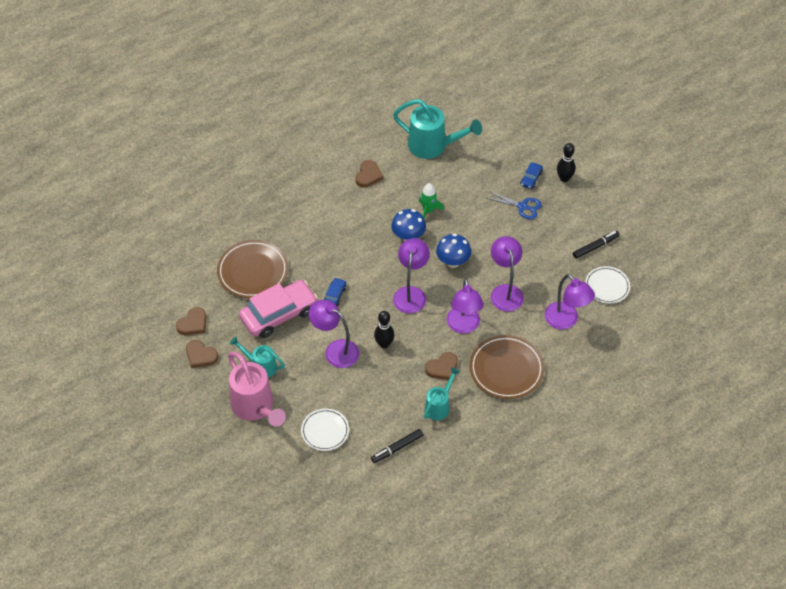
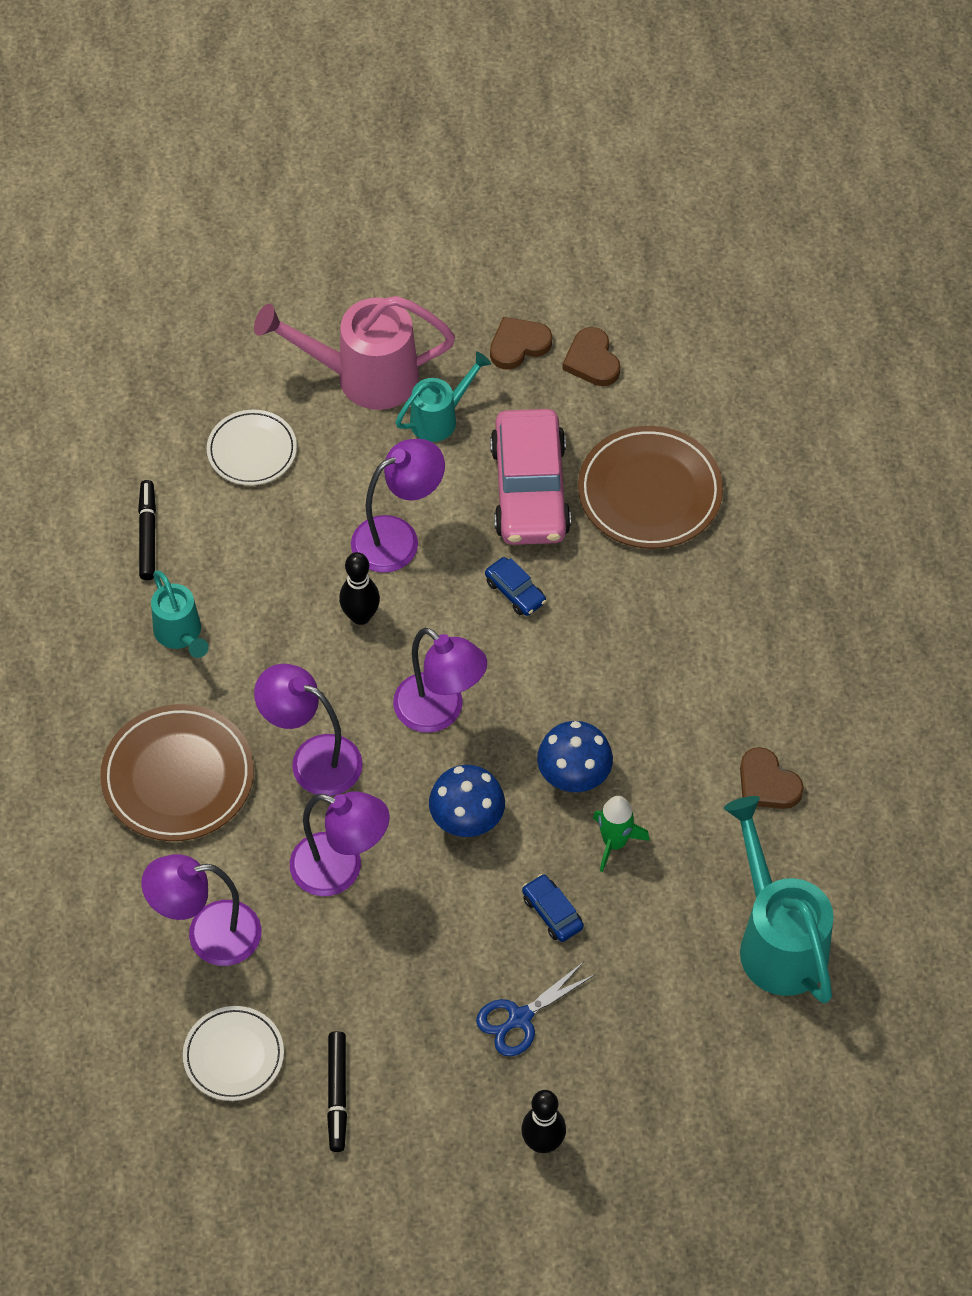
camera: 120 degrees right, 5 degrees up
(433, 146) = (777, 940): turquoise watering can -> turquoise watering can turned 105 degrees clockwise
(442, 368) = (250, 679): brown heart -> none
(531, 178) = (581, 1077): blue car -> blue car (552, 912)

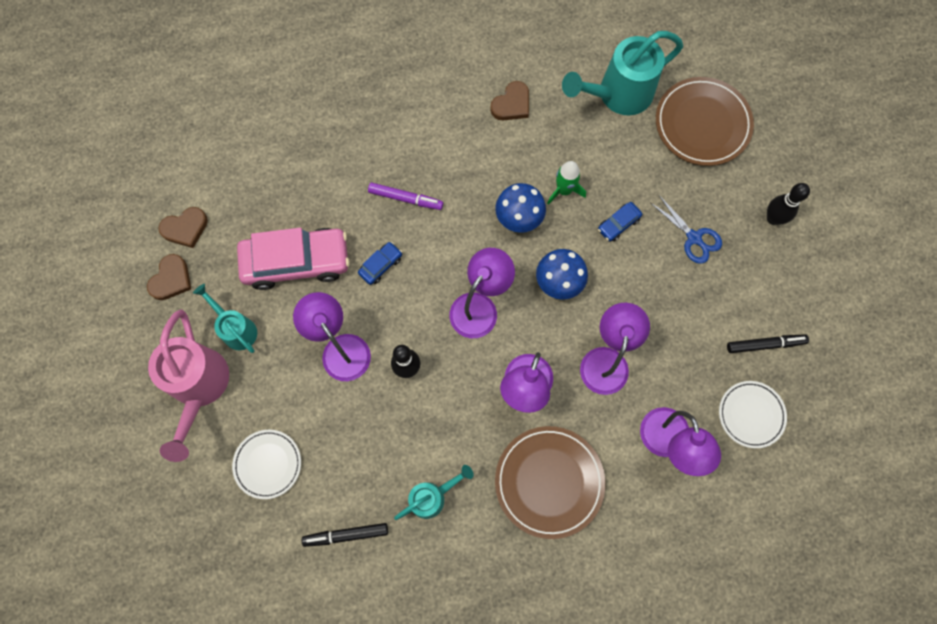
camera: 95 degrees left, 15 degrees up
(518, 345) = (171, 279): brown heart -> brown heart turned 120 degrees counterclockwise
(616, 629) = (405, 199): none -> purple marker
(649, 492) = (296, 184): brown plate -> brown plate (702, 124)

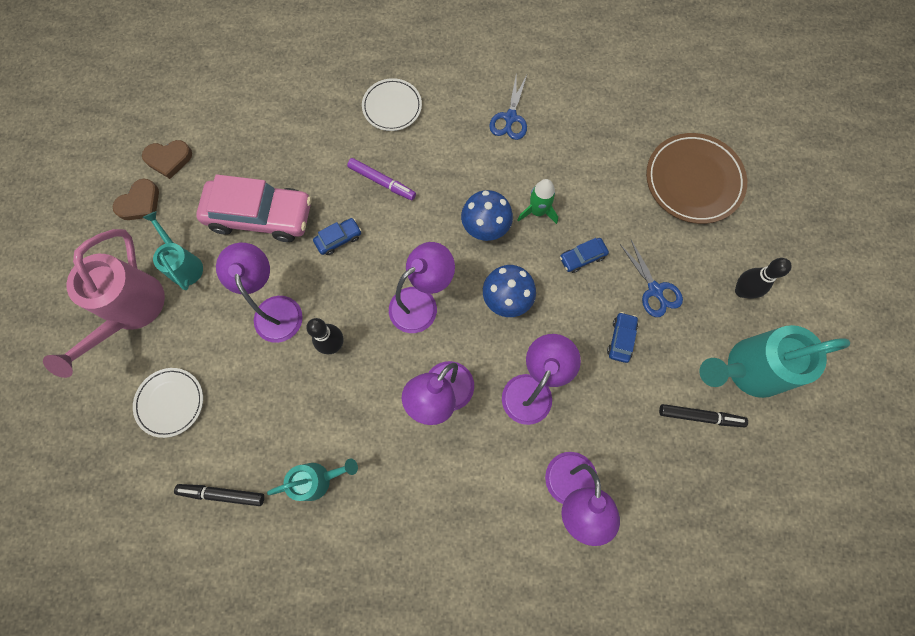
camera: 15 degrees right, 0 degrees up
(511, 104) = (510, 118): brown heart -> blue scissors
(549, 482) = (439, 497): brown plate -> none
(618, 95) = (617, 133): turquoise watering can -> turquoise watering can (747, 369)
(675, 292) = (621, 339): none -> blue car
(751, 414) = (666, 485): white plate -> white plate (392, 107)

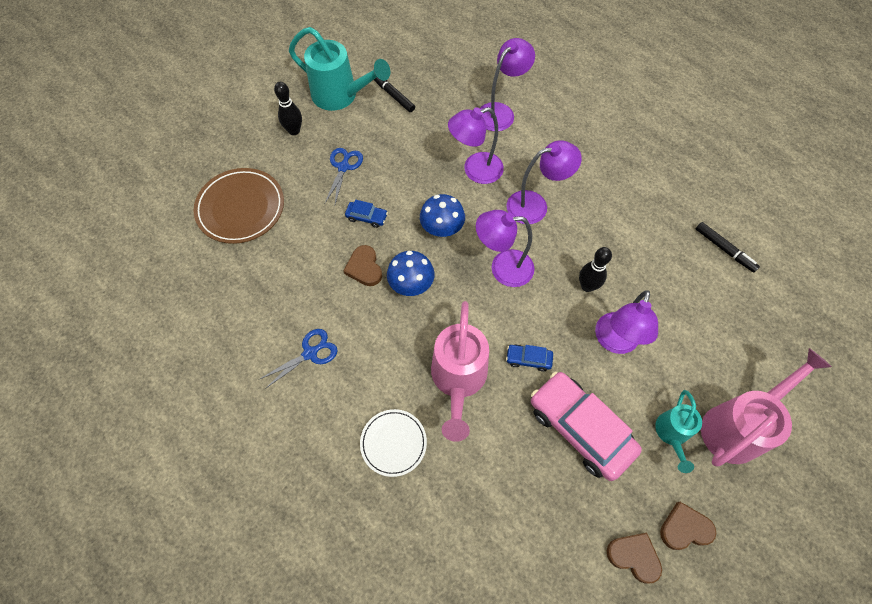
camera: 140 degrees left, 10 degrees down
(170, 402) = (735, 332): white plate -> none
(318, 479) = (653, 215): turquoise watering can -> none
(382, 182) = (458, 380): purple marker -> pink watering can
(537, 211) = (364, 268): green rocket -> brown heart
(621, 339) = (394, 158): blue car -> none

